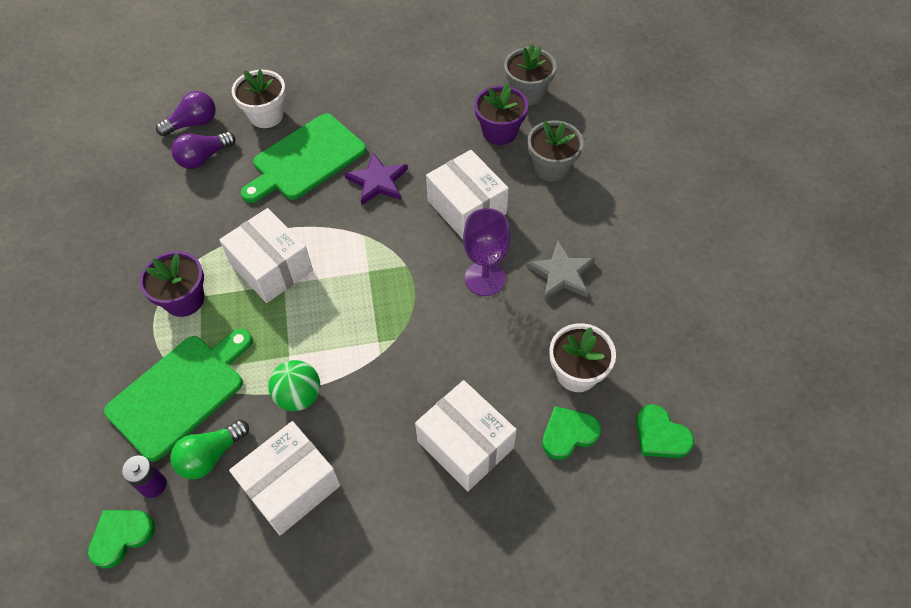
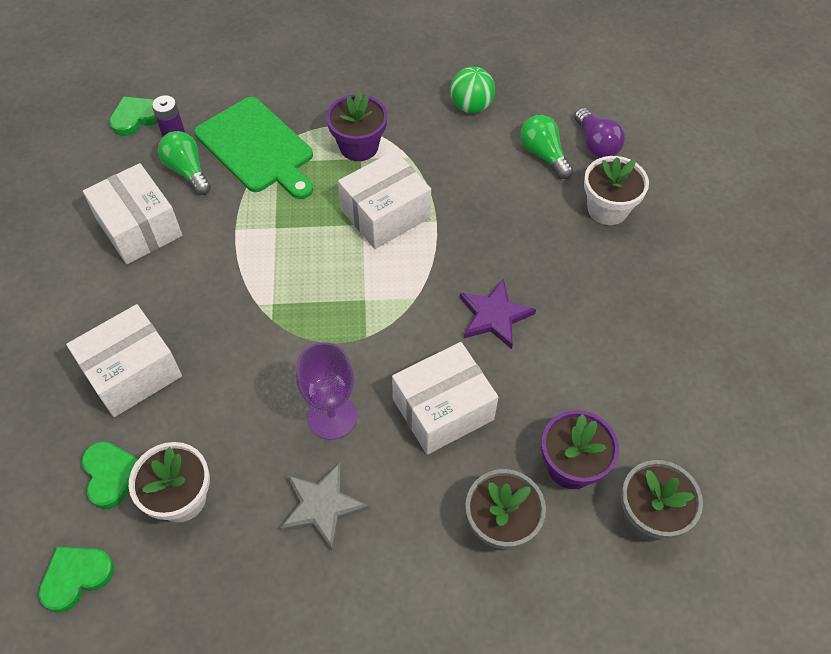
camera: 95 degrees right, 0 degrees up
(121, 536) = (136, 118): green heart -> green heart turned 90 degrees counterclockwise
(203, 158) = (543, 155): purple light bulb -> green light bulb
(299, 396) = (228, 235): green ball -> green ball (471, 106)
(306, 159) = (535, 246): green cutting board -> none

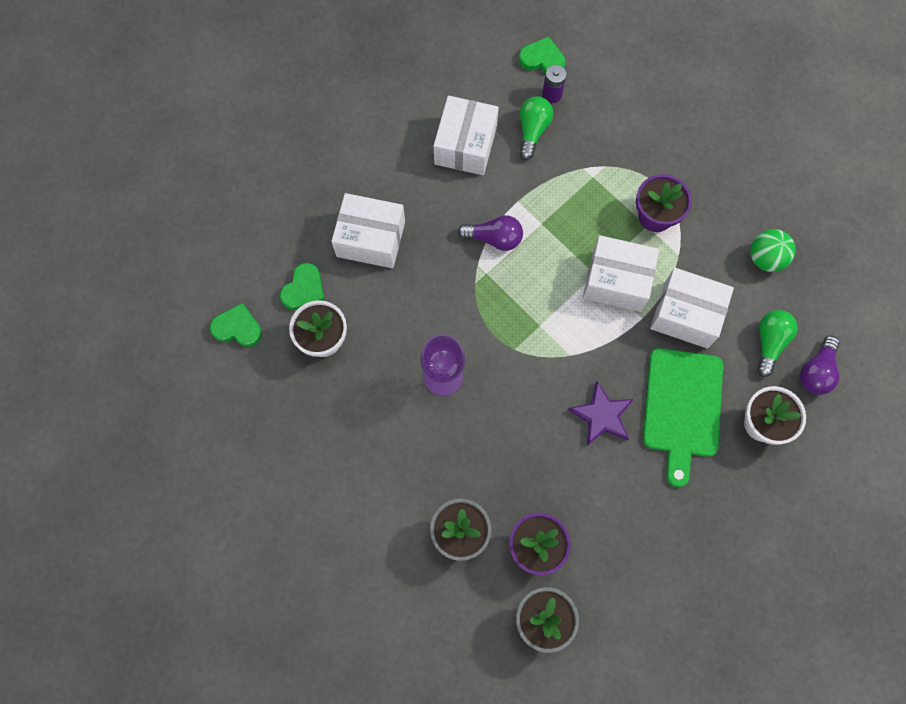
camera: 50 degrees right, 15 degrees up
(248, 272) = (494, 238): none -> purple light bulb
(257, 148) = (591, 154): green cutting board -> green cutting board (682, 407)
(322, 506) = (384, 420): grey star -> none
(443, 409) = (506, 438): white box -> white box (686, 314)

